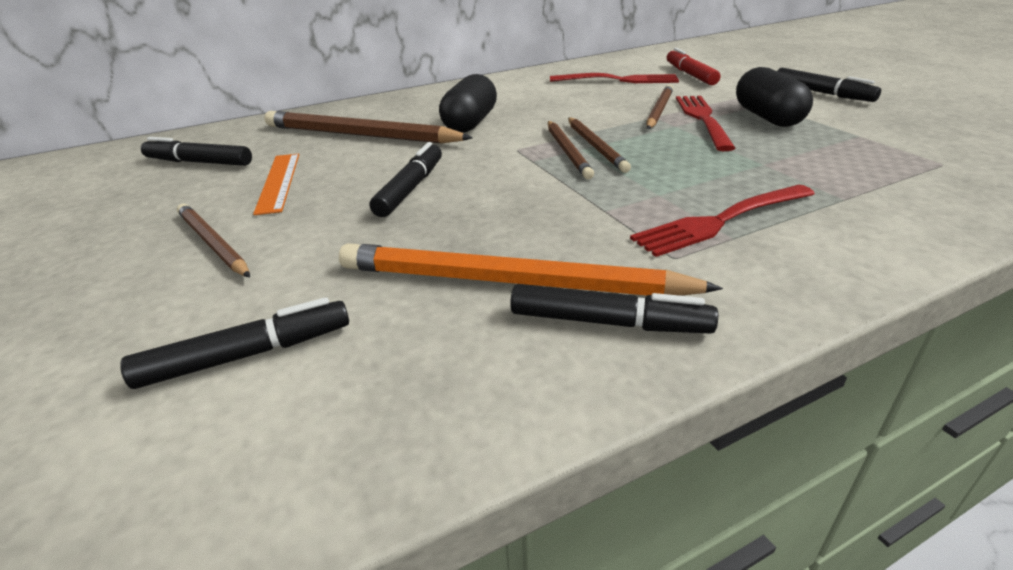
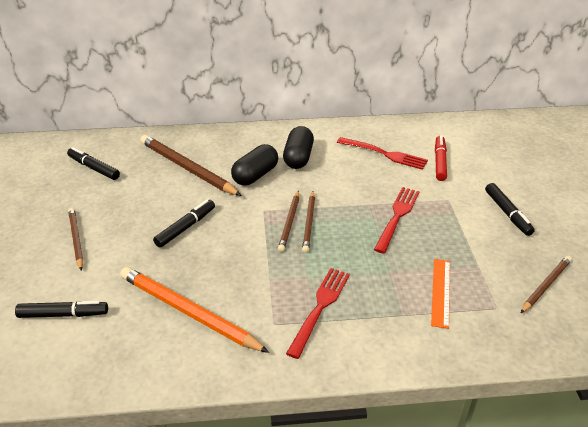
camera: 20 degrees right, 5 degrees up
(278, 182) = (125, 199): orange ruler -> orange ruler (440, 292)
(608, 322) = (211, 351): black marker -> none
(659, 110) = (379, 198): brown pencil -> brown pencil (545, 285)
(721, 221) = (320, 308): red fork -> red fork turned 120 degrees clockwise
(767, 117) = (440, 228): black capsule -> black capsule (298, 158)

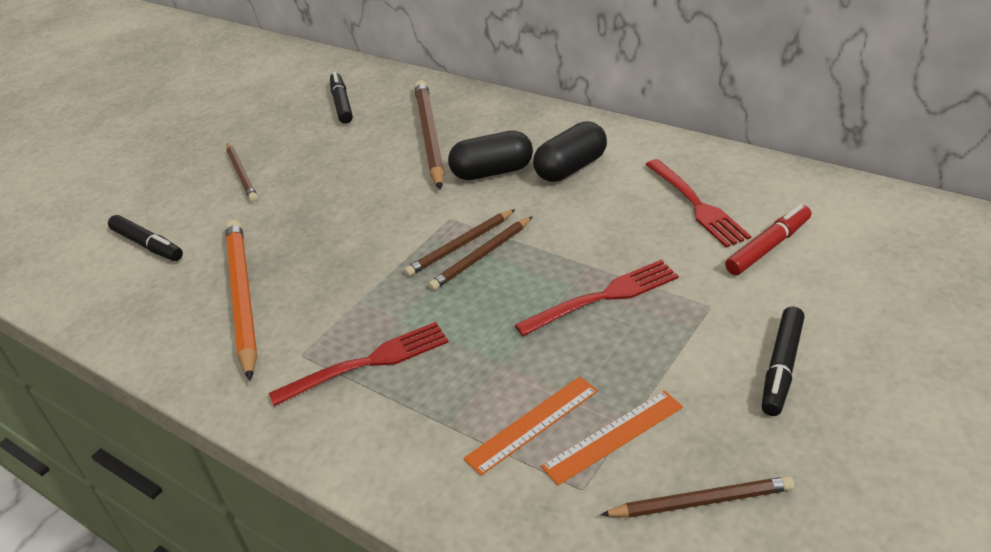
camera: 45 degrees right, 0 degrees up
(76, 239) = (241, 174): brown pencil -> brown pencil turned 135 degrees clockwise
(185, 227) = (348, 204): black marker -> none
(481, 278) = (613, 436): none -> orange ruler

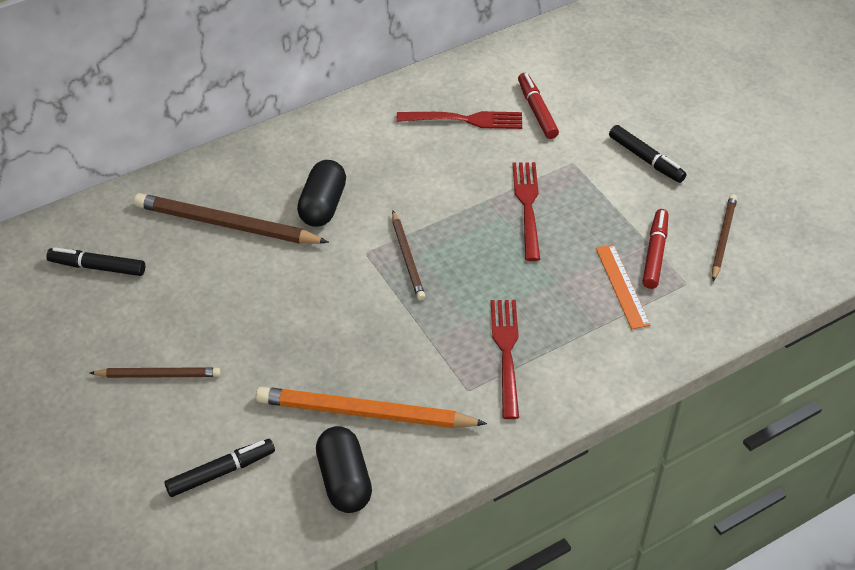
camera: 70 degrees left, 10 degrees up
(481, 256) = (430, 250): brown pencil -> none
(571, 168) = (361, 161): black capsule -> black capsule (344, 480)
(613, 436) = (655, 253): orange ruler -> red marker

